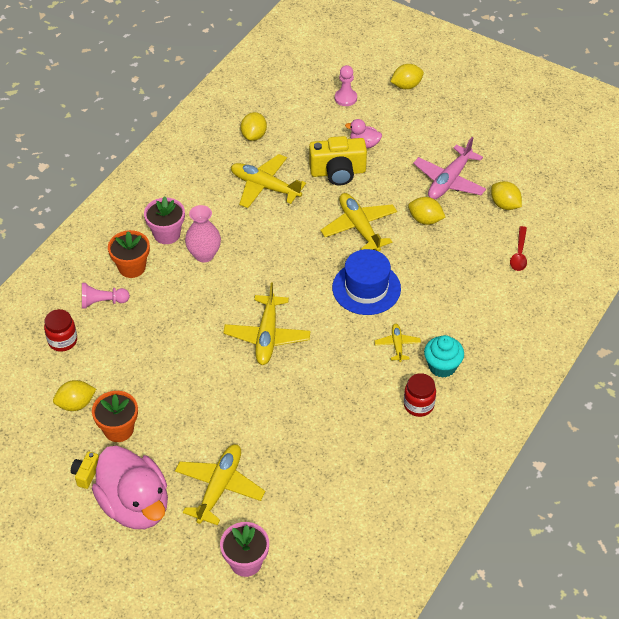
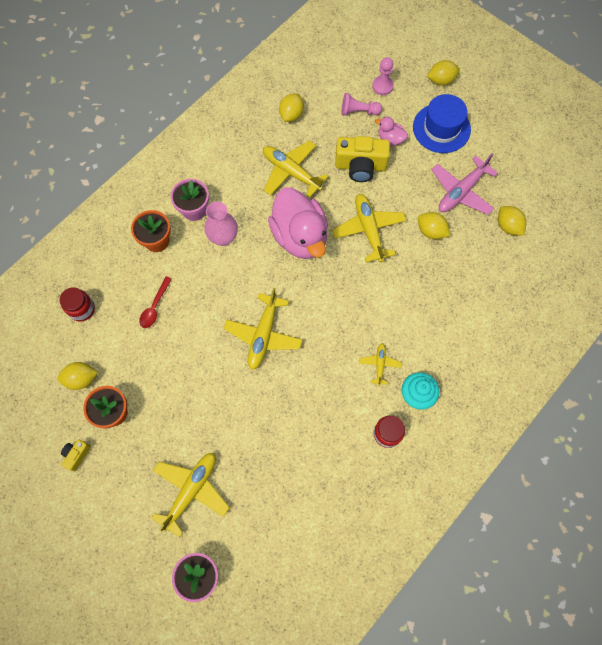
camera: 10 degrees right, 20 degrees up
(102, 302) = (124, 274): pink pawn -> pink pawn (358, 111)
(135, 505) = (114, 496): pink duck -> pink duck (300, 236)
(366, 288) = (363, 298): blue hat -> blue hat (441, 128)
(519, 254) = (511, 283): red spoon -> red spoon (154, 307)

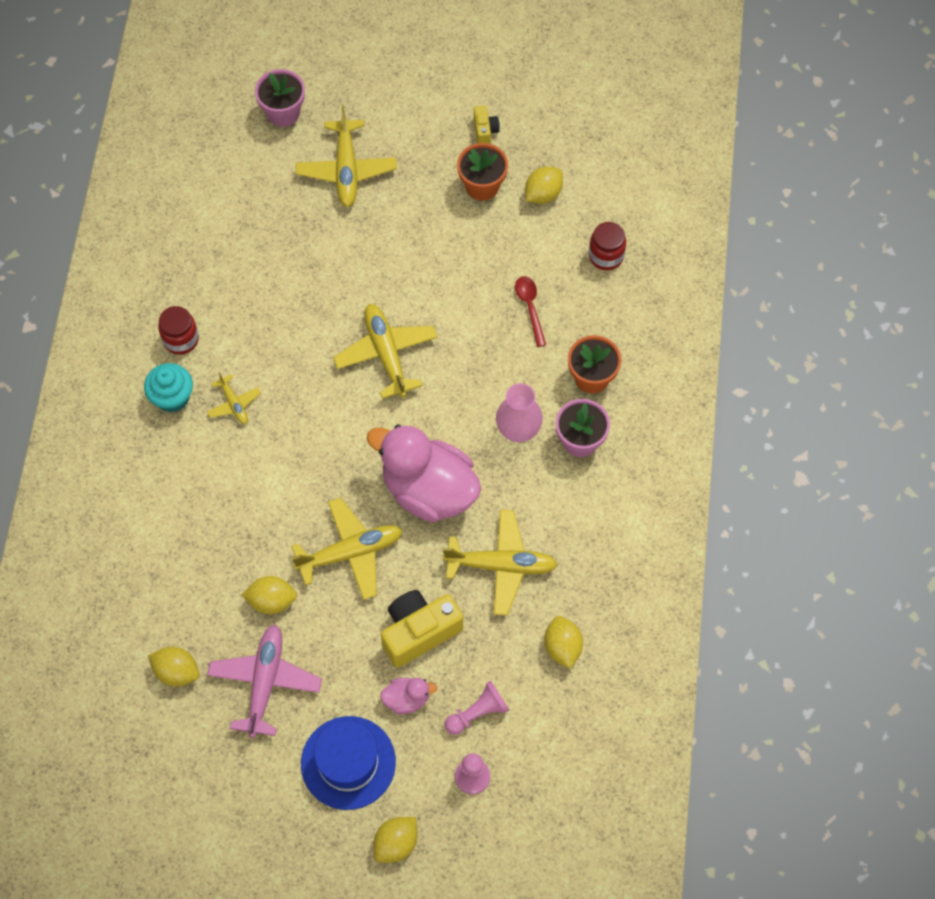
camera: 145 degrees right, 5 degrees down
(368, 230) = (351, 552): yellow plane -> yellow plane turned 60 degrees counterclockwise

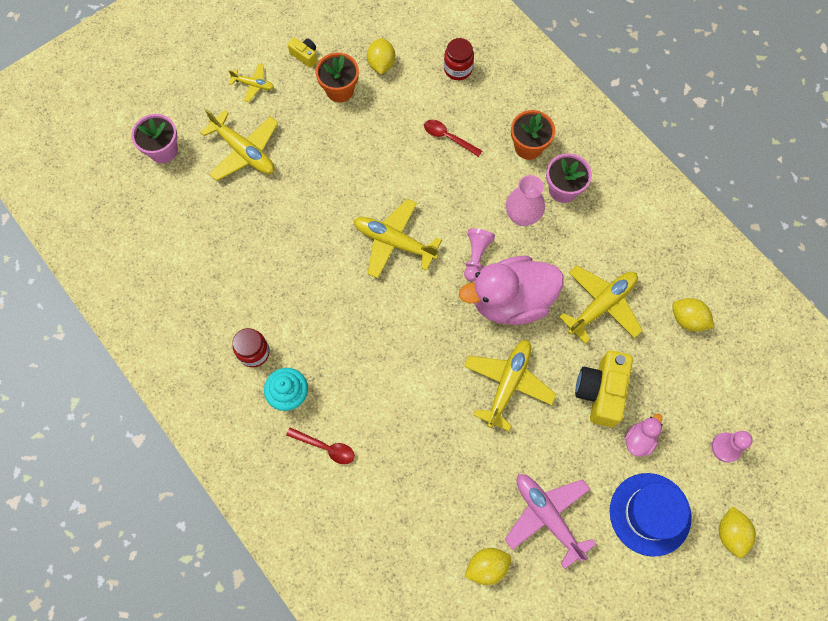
camera: 45 degrees left, 5 degrees up
(156, 464) = (326, 448): none -> red spoon
(234, 404) = (334, 361): yellow plane -> yellow plane (253, 85)
(271, 601) = (494, 461): yellow lemon -> none
(477, 713) = (686, 406): pink pawn -> pink pawn (476, 257)

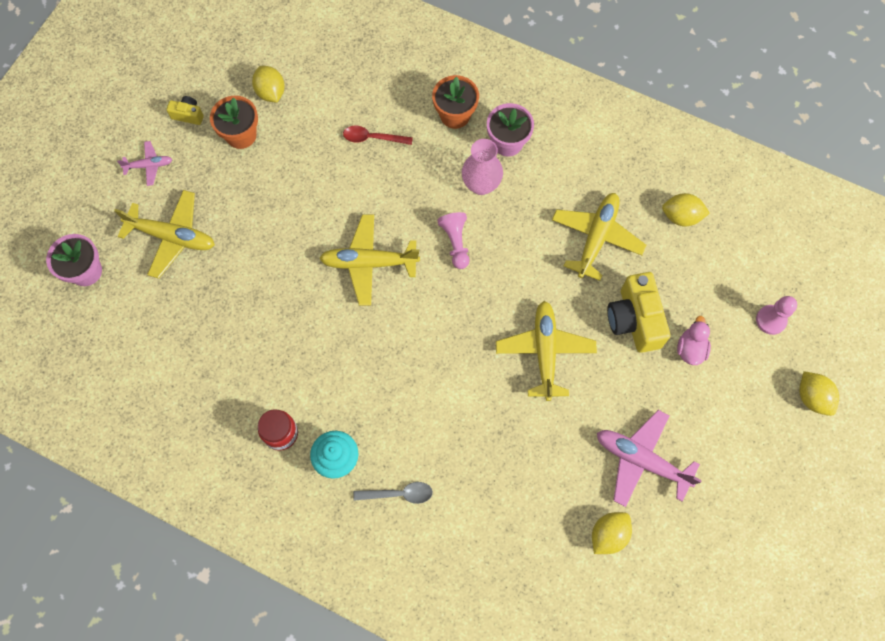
camera: 25 degrees left, 0 degrees up
(253, 85) = (149, 165): yellow plane -> pink plane
(326, 448) = (399, 494): red spoon -> grey spoon
(458, 69) = (350, 67): red jar -> none
(511, 301) = (509, 271): pink duck -> none
(650, 514) = (733, 413): blue hat -> none

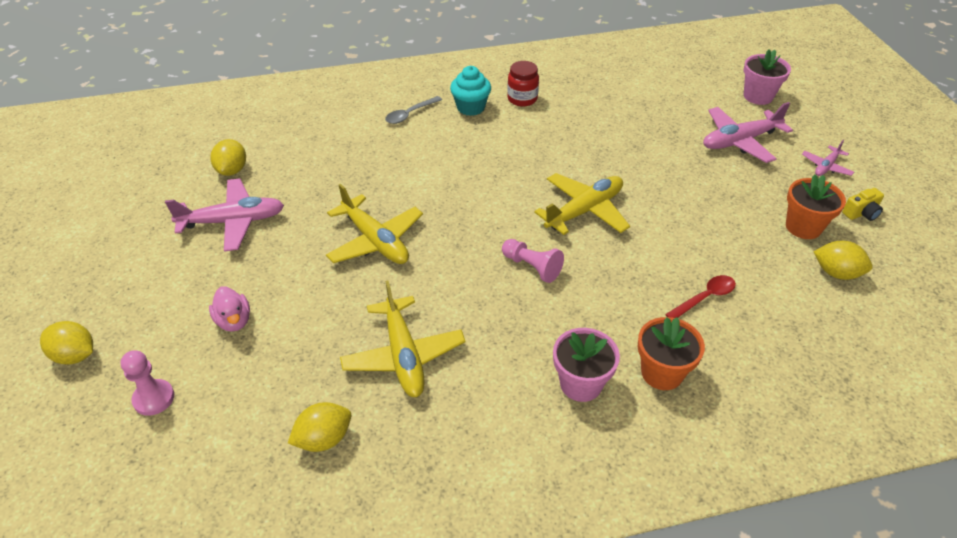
camera: 140 degrees right, 25 degrees down
(172, 237) = (739, 141): yellow plane -> pink plane
(481, 185) = (562, 327): pink vase -> none
(634, 320) = (309, 310): yellow camera -> none

